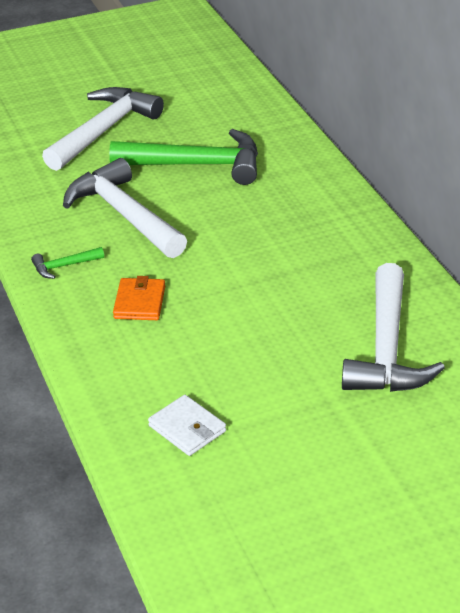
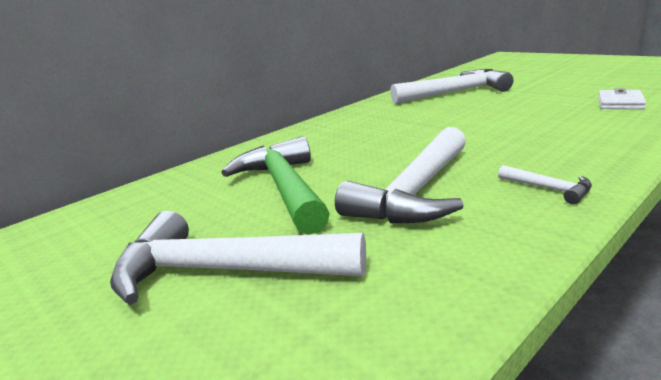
camera: 110 degrees left, 15 degrees down
(64, 266) = (549, 189): green hammer -> white hammer
(139, 302) = (534, 146): orange wallet -> none

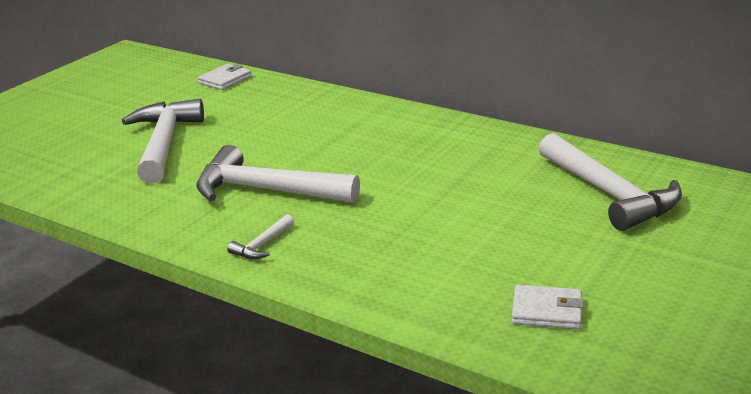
camera: 75 degrees right, 5 degrees up
(53, 232) = (225, 80): none -> white wallet
(284, 188) = (284, 138): green hammer -> none

